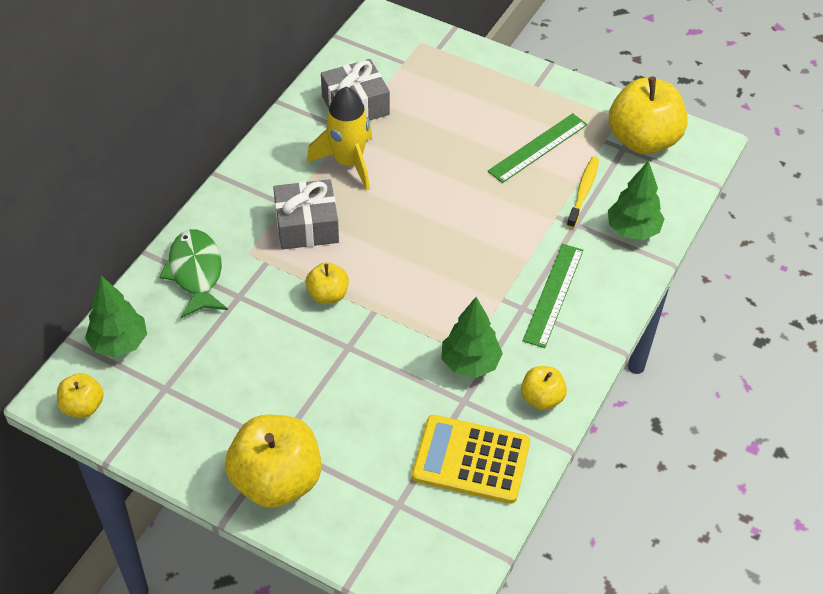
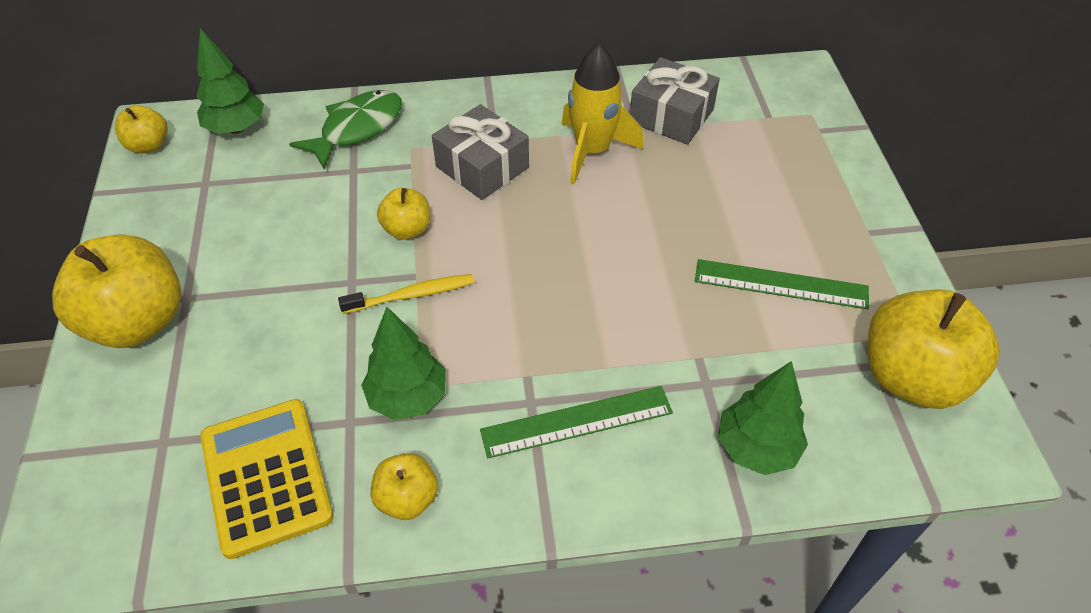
camera: 55 degrees right, 0 degrees up
(583, 192) = (763, 363): yellow toothbrush -> yellow toothbrush (412, 295)

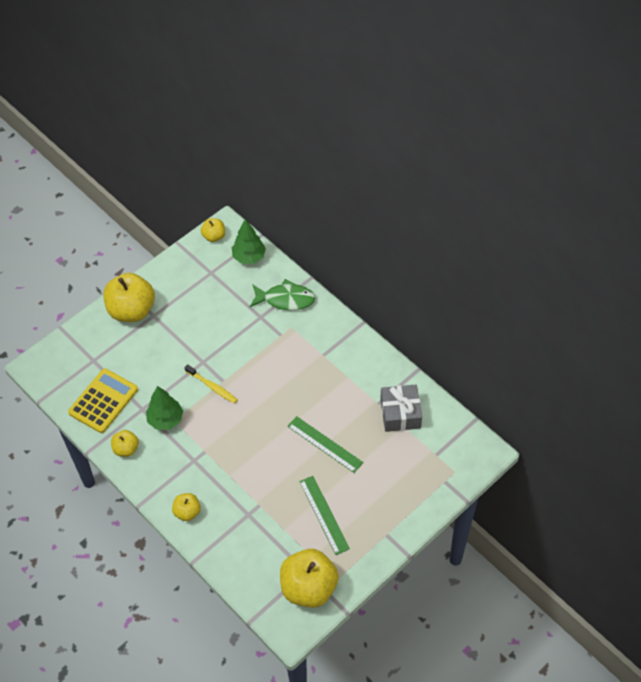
camera: 55 degrees right, 5 degrees up
(407, 229) = (244, 360): yellow apple -> yellow apple (187, 512)
(482, 167) = (302, 362): grey gift -> none
(577, 422) = (196, 481): green ruler -> green ruler (324, 444)
(592, 151) = (348, 396): yellow rocket -> none
(756, 448) = (230, 548): green tree -> none

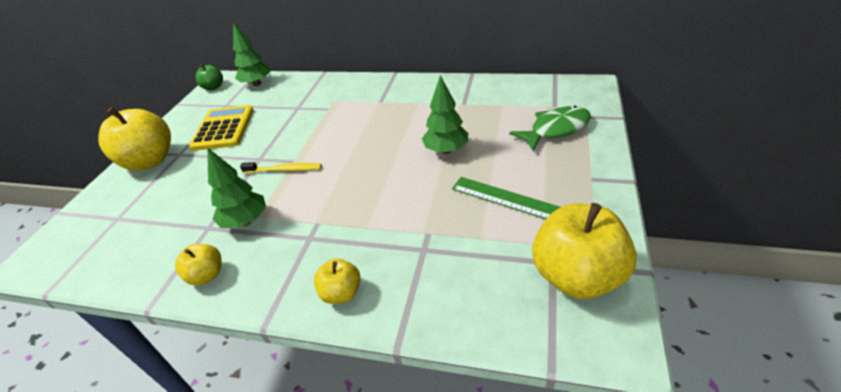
camera: 30 degrees left, 15 degrees down
(103, 401) = (148, 246): yellow calculator -> yellow calculator (223, 128)
(214, 236) = (213, 87): yellow apple -> green apple
(285, 299) = (313, 89): green fish -> green fish (556, 129)
(324, 444) = (446, 150): green ruler -> green tree
(400, 413) = (490, 100): grey gift -> none

